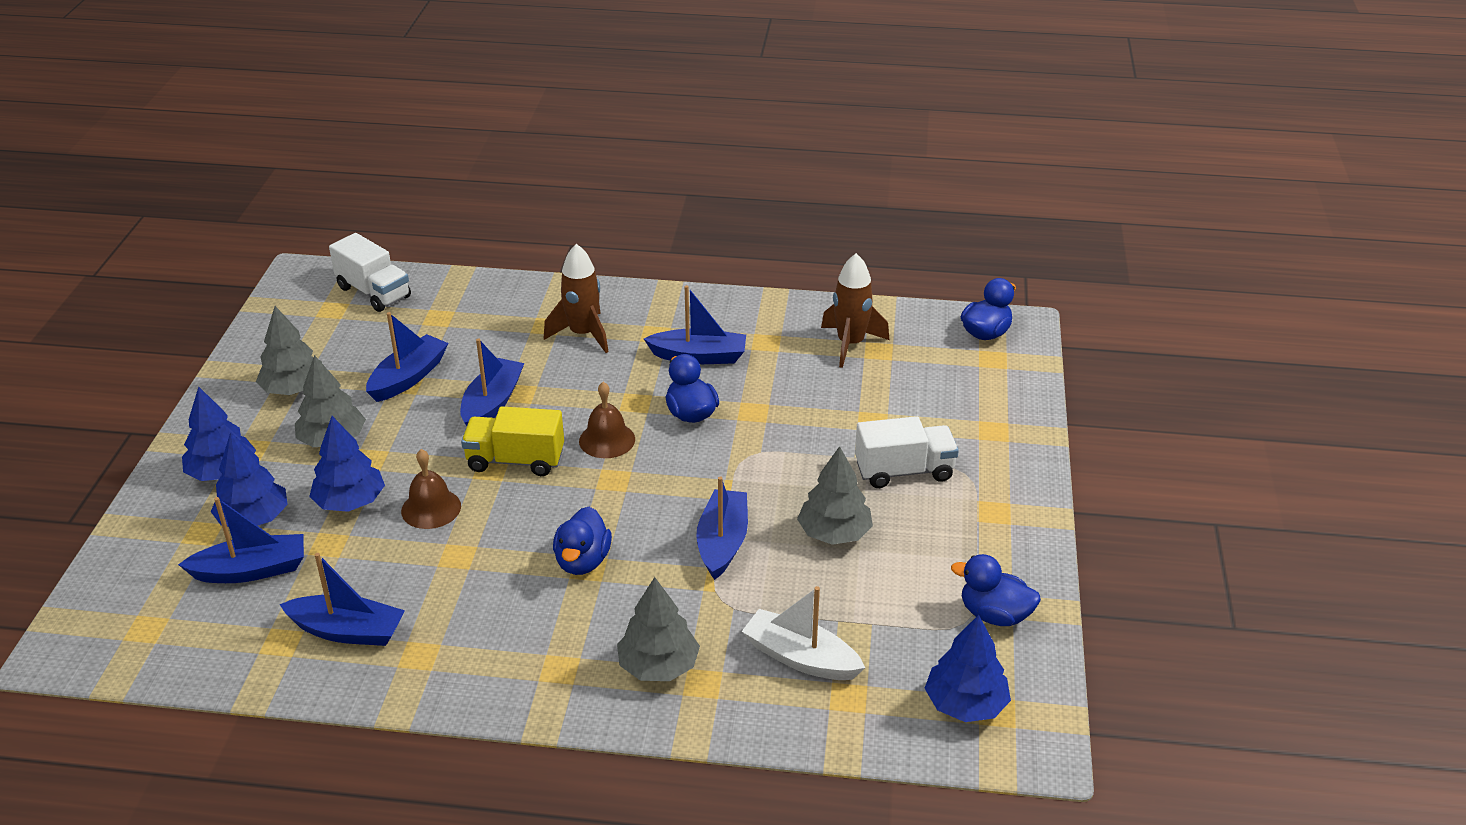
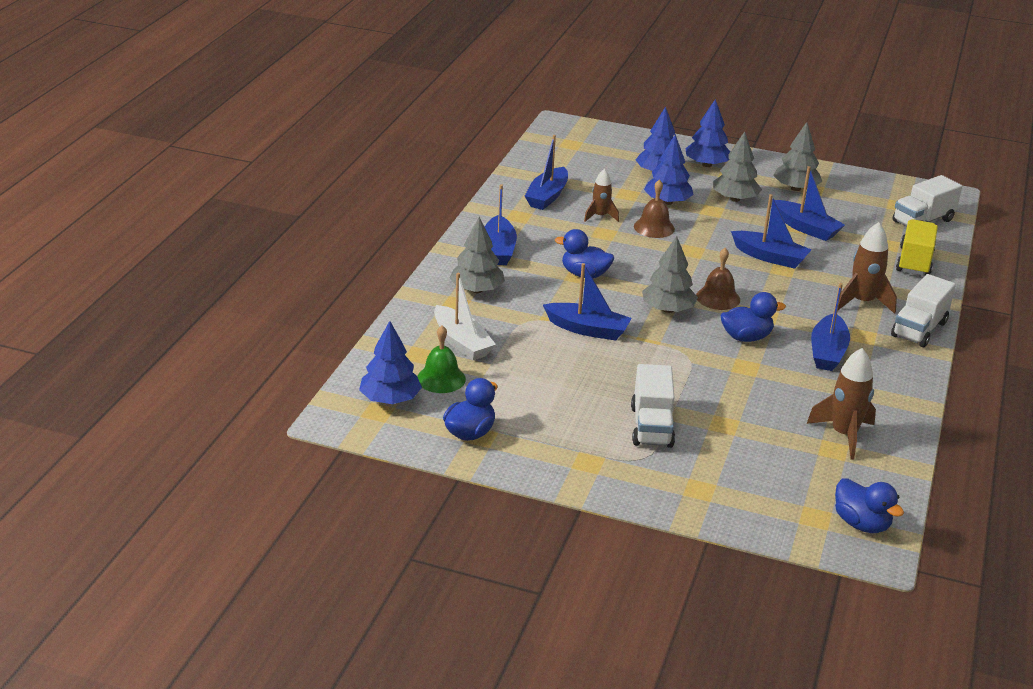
camera: 100 degrees right, 5 degrees down
(251, 570) = (610, 171): blue boat -> blue boat (498, 250)
(406, 565) = (600, 216): none -> brown rocket
(515, 460) = (699, 260): yellow truck -> yellow truck (914, 262)
(628, 298) = (919, 329): none -> white truck
(801, 658) = (461, 342): white boat -> white boat turned 105 degrees clockwise
(834, 533) = (584, 378): grey tree -> grey tree (668, 309)
(895, 663) = (441, 379): none -> green bell

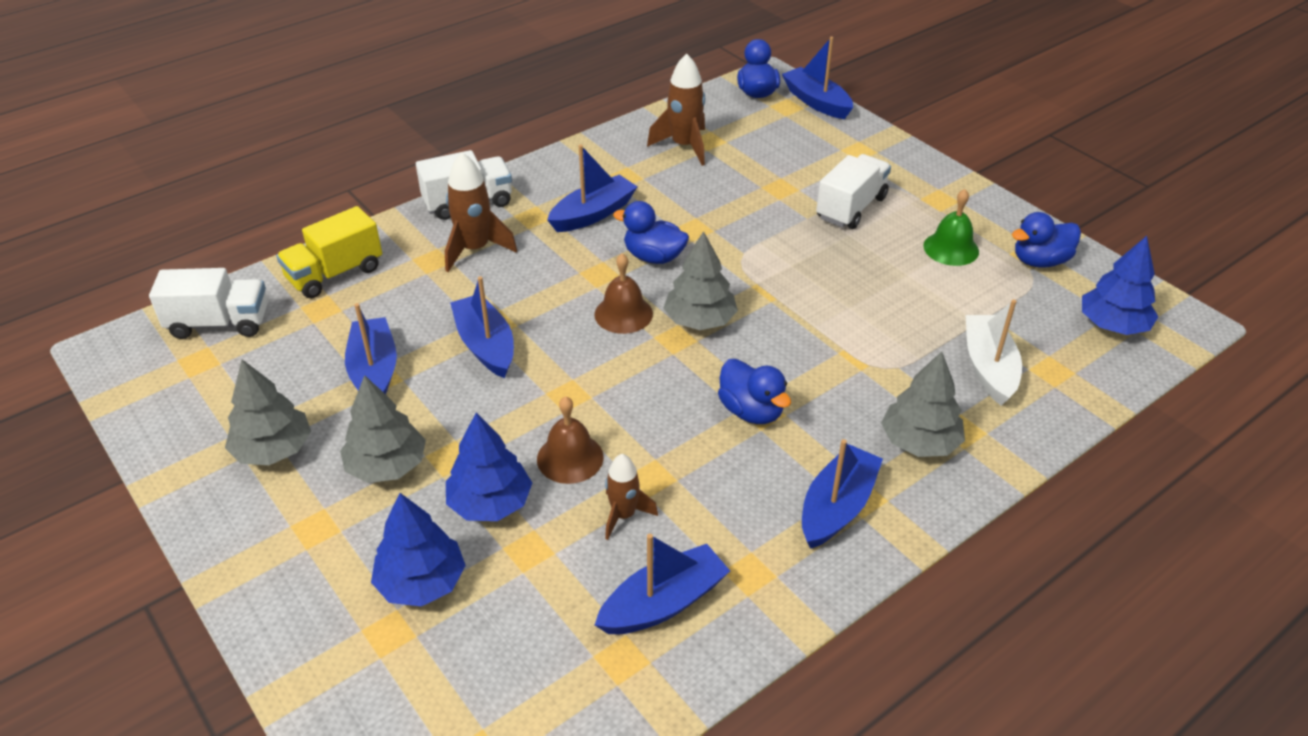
camera: 145 degrees left, 10 degrees up
(441, 379) = (1040, 329): green bell -> green bell (951, 248)
(587, 329) = (821, 330): blue boat -> blue boat (816, 102)
(707, 165) = (319, 567): blue tree -> none

